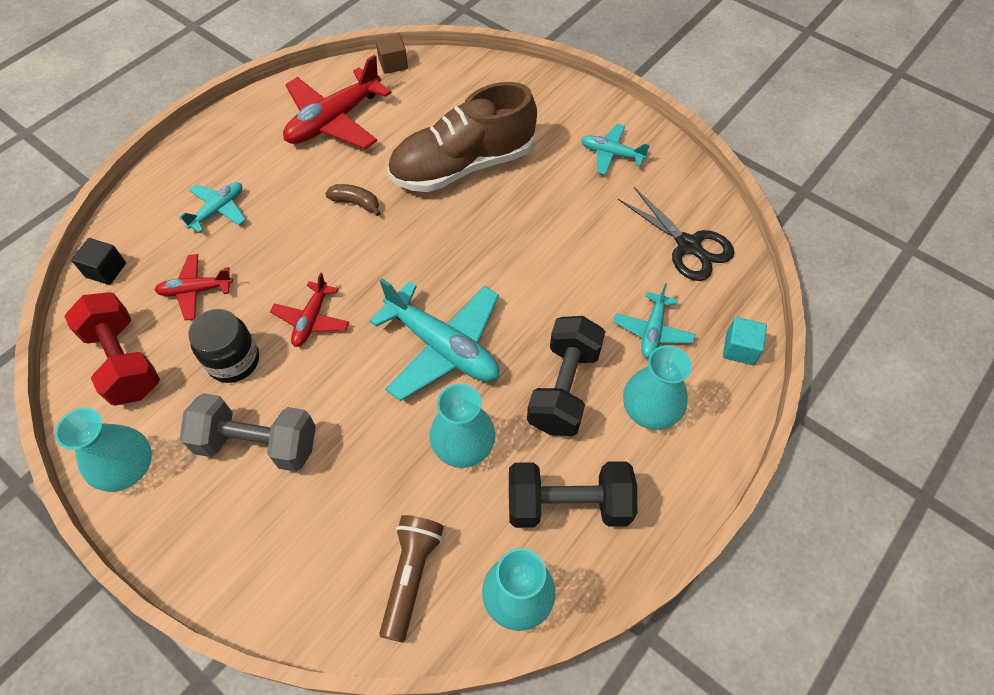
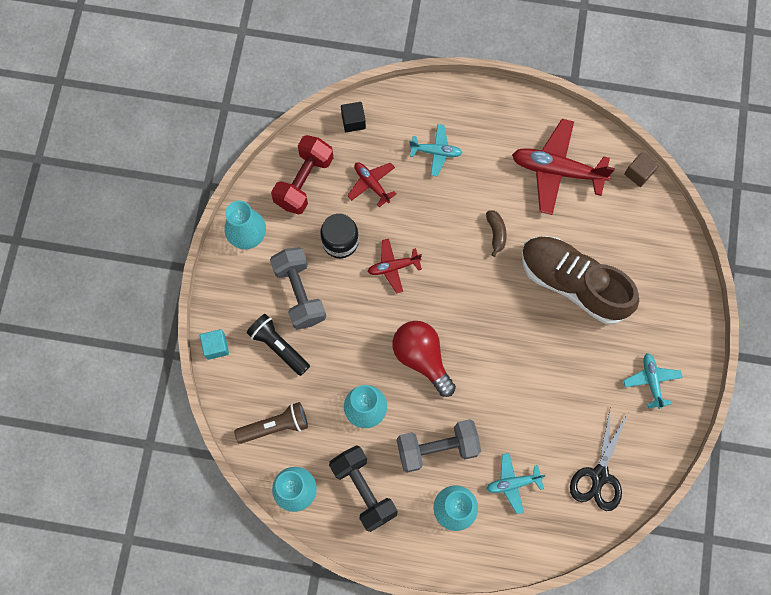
camera: 60 degrees right, 15 degrees up
(307, 510) = (279, 346): none -> black flashlight
(443, 347) = (422, 358): turquoise plane -> red light bulb
(563, 388) = (437, 448): black dumbbell -> grey dumbbell
(739, 349) = (533, 547): turquoise cube -> turquoise cube (216, 346)

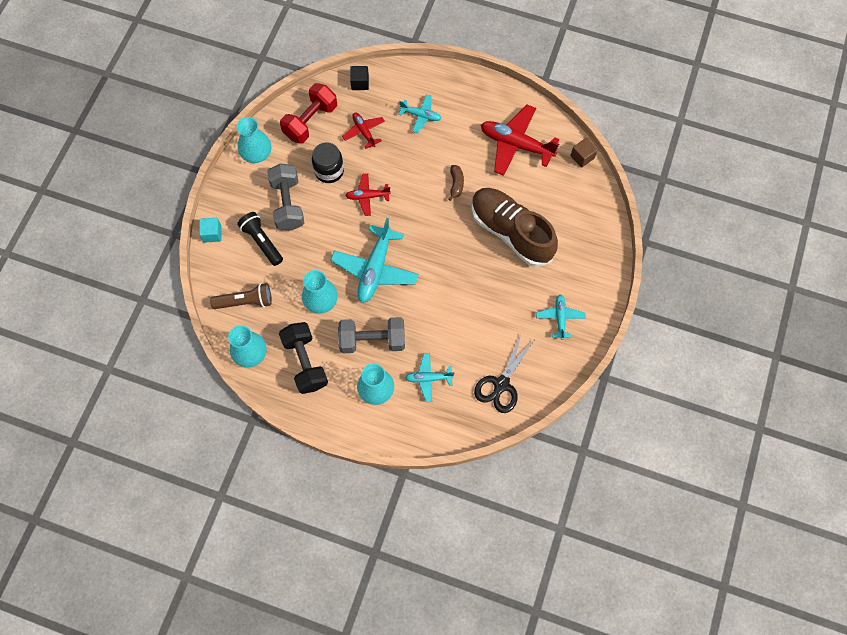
camera: 10 degrees right, 5 degrees down
(422, 358) = (375, 269): red light bulb -> turquoise plane

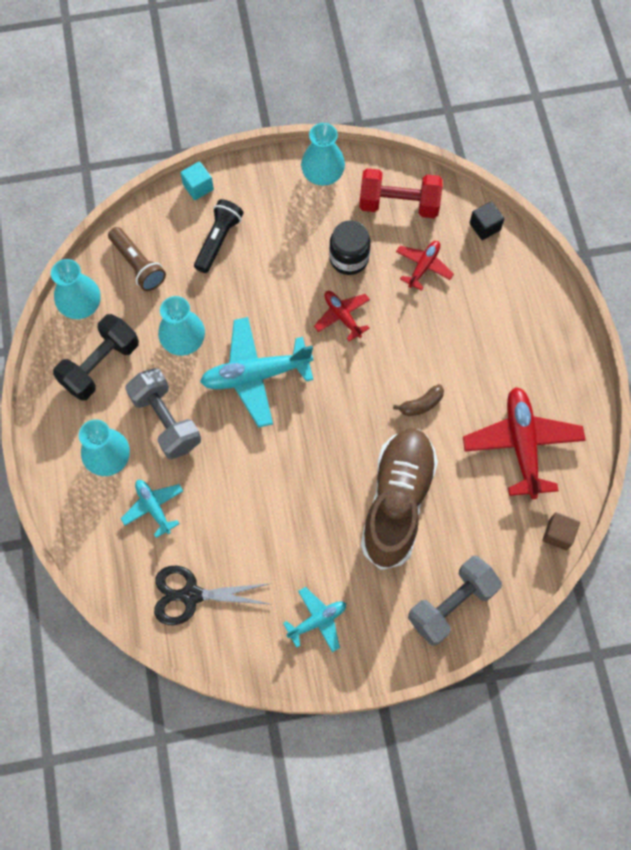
camera: 60 degrees right, 0 degrees up
(288, 204) = (280, 240): grey dumbbell -> grey dumbbell (451, 604)
(421, 116) = (487, 316): turquoise plane -> none

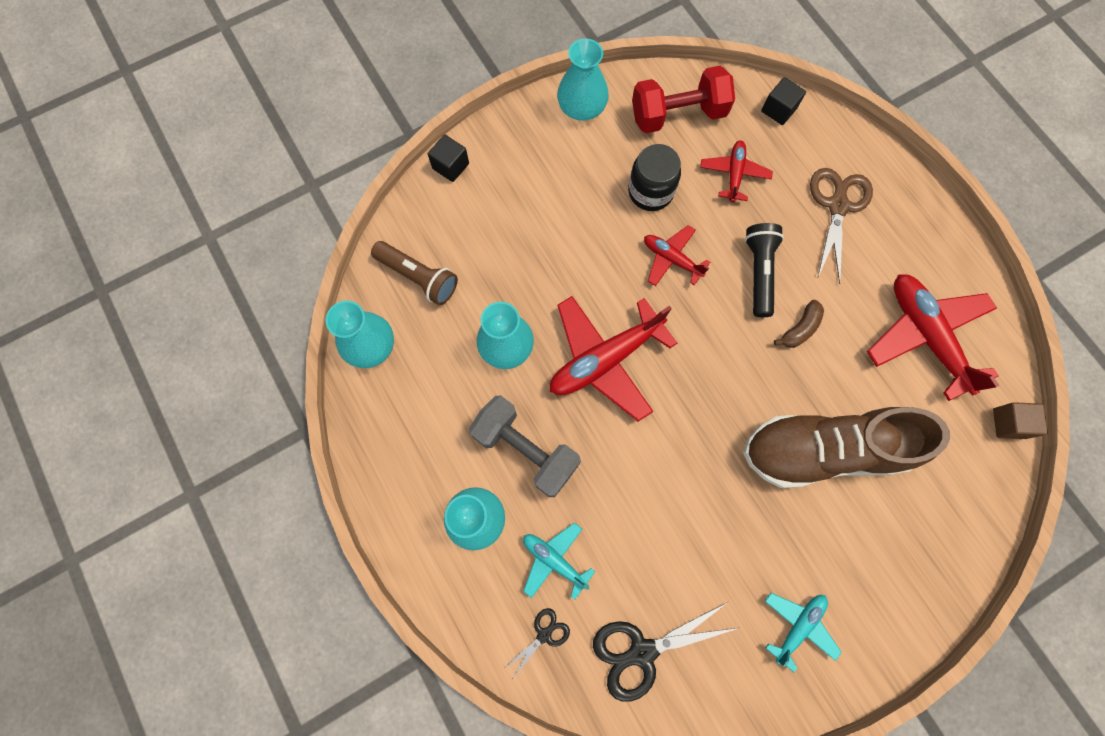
camera: 20 degrees left, 5 degrees up
(101, 365) = (423, 410): black dumbbell -> none
(123, 557) = (544, 635): none -> black scissors
(198, 187) = (450, 166): turquoise cube -> black cube
(218, 241) = (498, 219): black flashlight -> black flashlight (759, 273)
(255, 375) = (605, 359): turquoise plane -> red plane
(397, 502) = (823, 450): brown shoe -> brown shoe turned 90 degrees counterclockwise
(451, 604) = (935, 548): grey dumbbell -> none
(498, 319) = (837, 206): none -> brown scissors

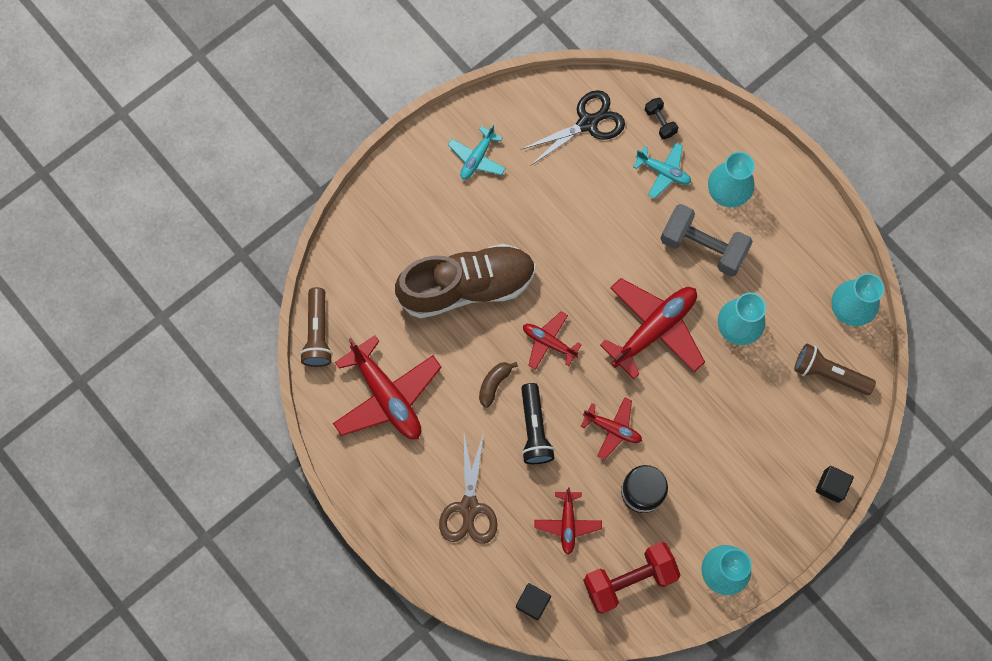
camera: 170 degrees right, 0 degrees up
(544, 635) = (660, 122): black scissors -> black dumbbell
(731, 365) = (549, 342): none -> red plane
(1009, 423) = (318, 333): brown cube -> brown flashlight

